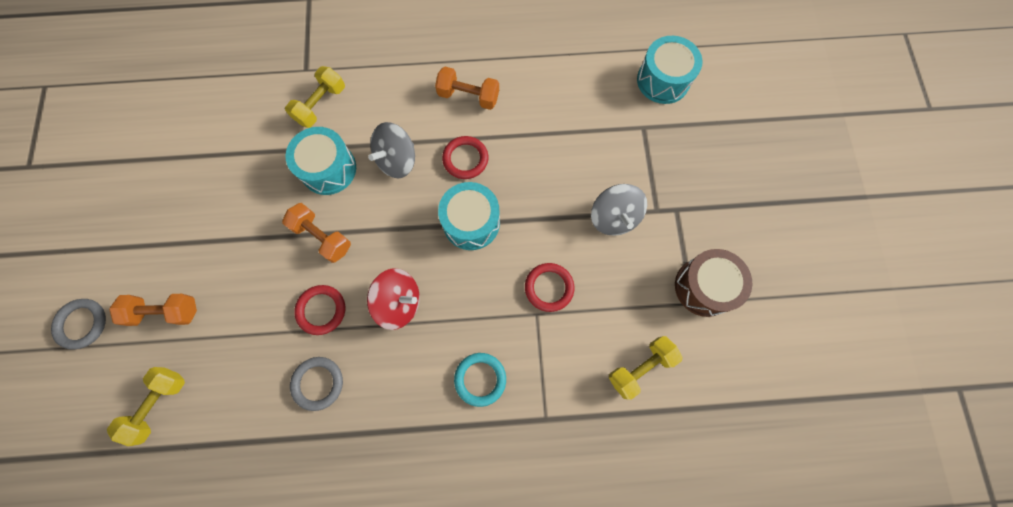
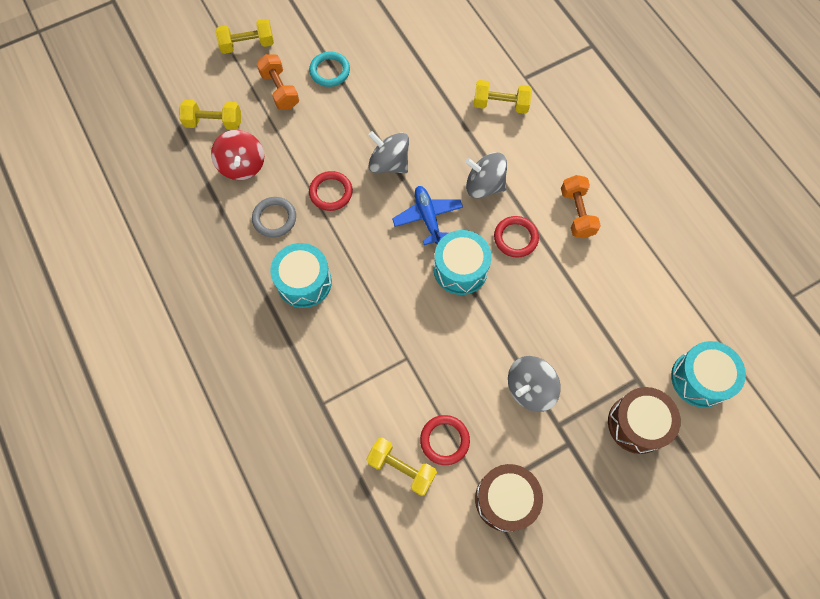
camera: 65 degrees right, 5 degrees down
(82, 324) = (247, 45): grey ring -> yellow dumbbell
(322, 237) = (389, 163): orange dumbbell -> grey spinning top
(328, 169) = (448, 139): turquoise drum -> turquoise drum (304, 282)
(399, 302) = (364, 245): red spinning top -> red spinning top (242, 166)
(402, 227) = (427, 217): none -> blue plane
(480, 379) = (331, 337): turquoise ring -> turquoise ring (330, 71)
(549, 288) = (435, 359): red ring -> red ring (444, 440)
(681, 147) = (637, 424): none -> brown drum

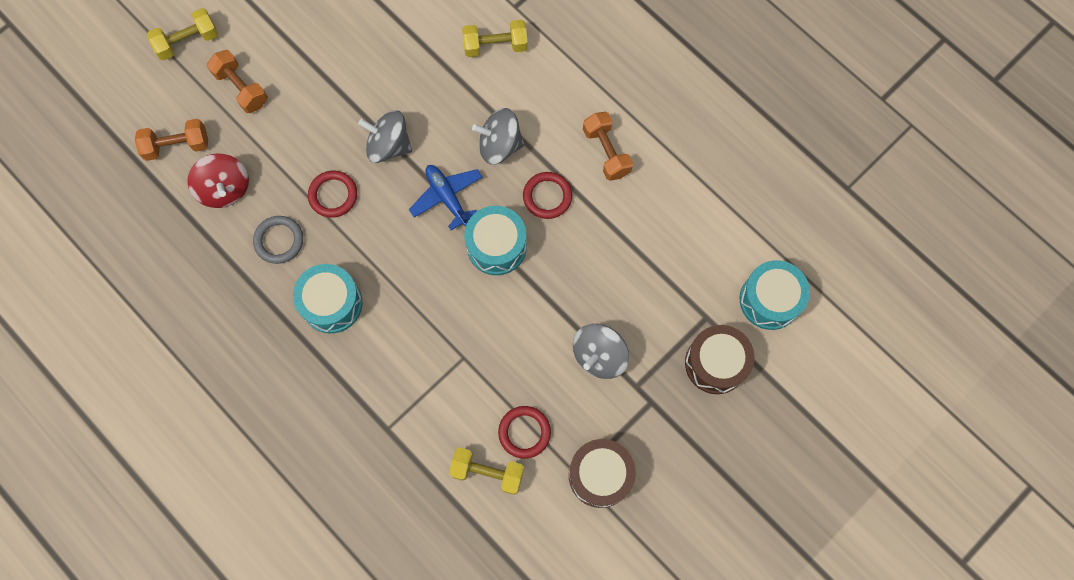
camera: 15 degrees left, 5 degrees up
(214, 122) = (177, 145): yellow dumbbell -> orange dumbbell
(330, 71) = (292, 51): turquoise ring -> none

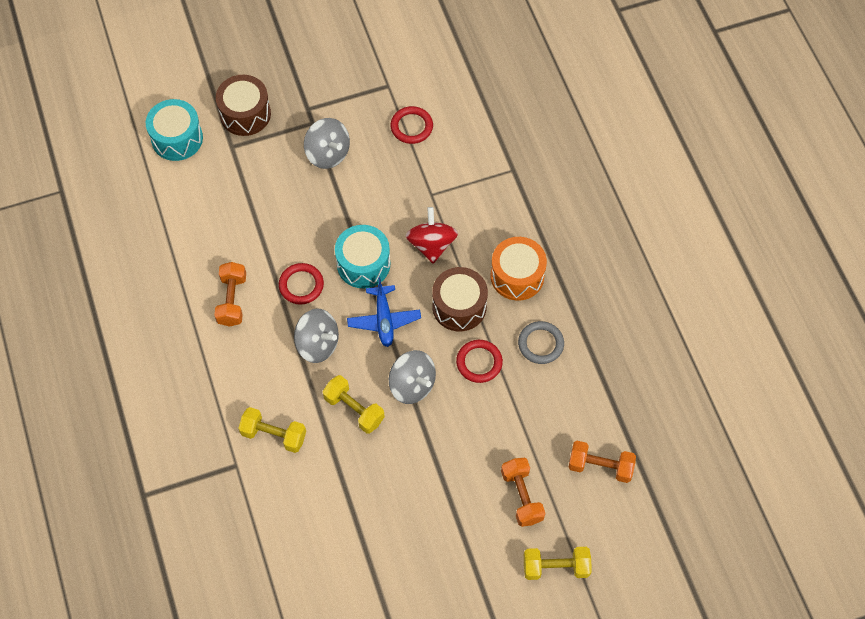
camera: 155 degrees left, 10 degrees down
(225, 189) = (571, 408): red spinning top -> red spinning top (431, 244)
(332, 303) = (517, 276): turquoise drum -> orange drum
(487, 472) = (452, 113): yellow dumbbell -> yellow dumbbell (354, 409)
(599, 356) = (328, 153): grey spinning top -> grey spinning top turned 75 degrees clockwise
(600, 475) = (372, 79): brown drum -> brown drum (459, 306)

